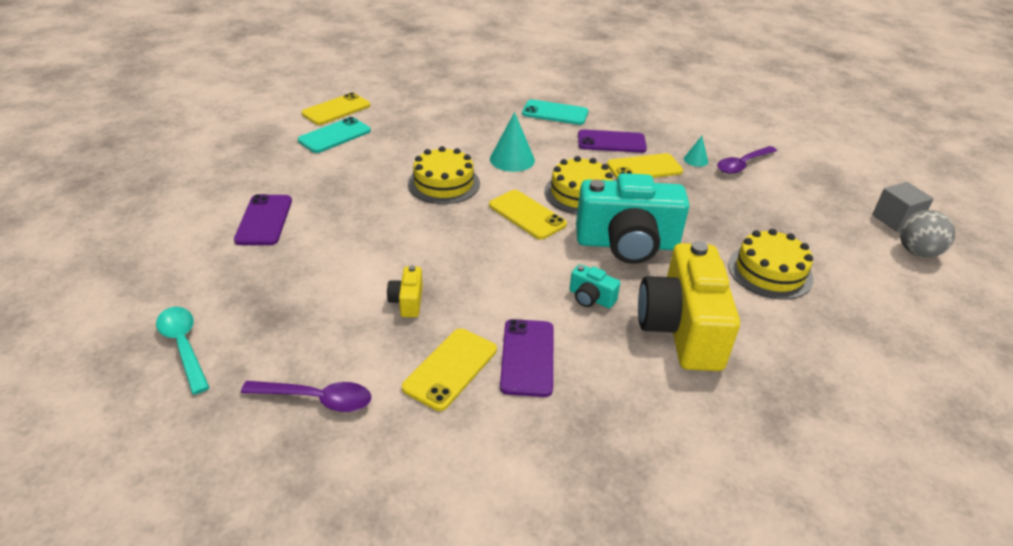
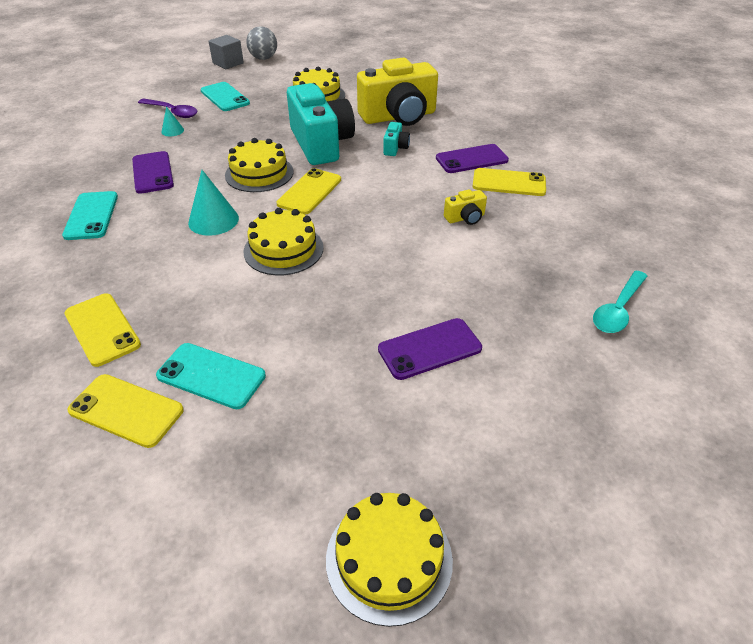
camera: 110 degrees left, 5 degrees up
(150, 164) = (389, 559): none -> yellow cake
(316, 399) = (587, 224): purple spoon -> none
(644, 168) = (198, 151): yellow phone -> yellow phone (102, 329)
(778, 201) = (224, 97): none -> turquoise phone

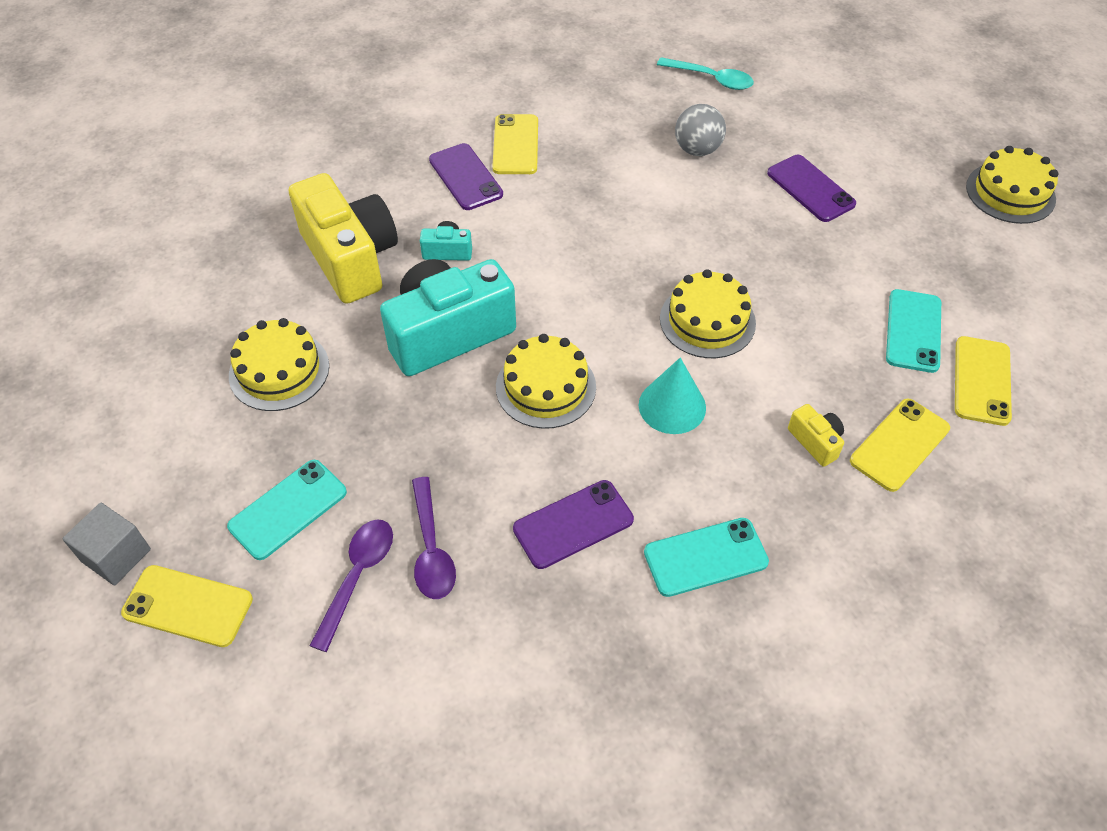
camera: 100 degrees left, 10 degrees up
(172, 131) = (431, 548): turquoise cone -> purple spoon
(263, 58) = (95, 495): grey ball -> grey ball (697, 150)
(310, 192) = (579, 321): yellow phone -> yellow phone (188, 606)
(465, 218) = (598, 176): yellow camera -> yellow camera (815, 442)

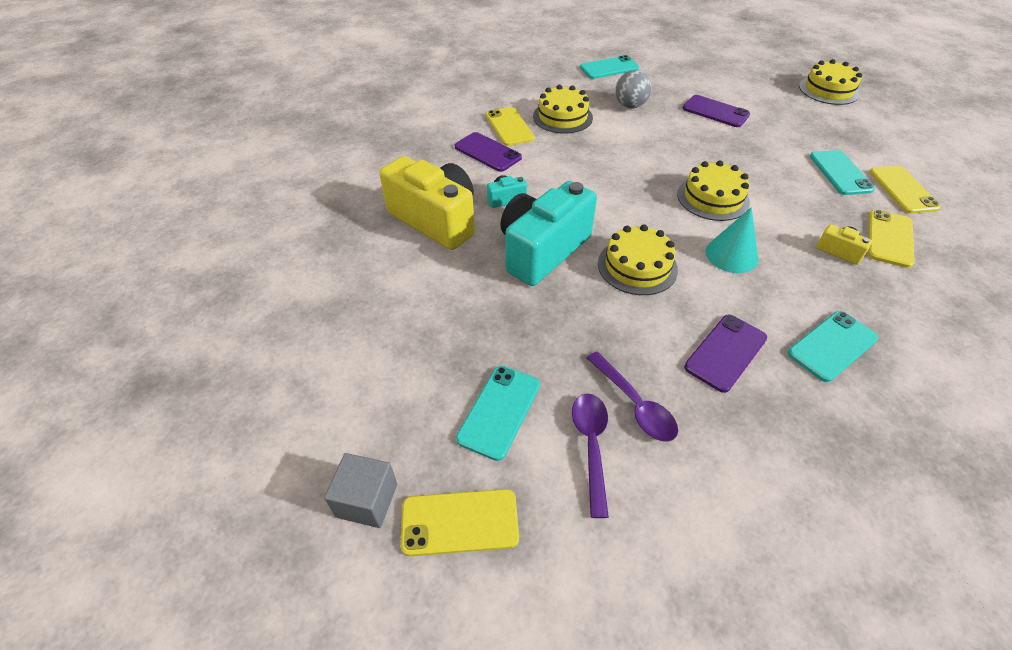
camera: 20 degrees left, 5 degrees down
(279, 370) = (427, 310): yellow cake -> yellow cake (562, 117)
(711, 79) = (609, 68): turquoise spoon -> turquoise phone

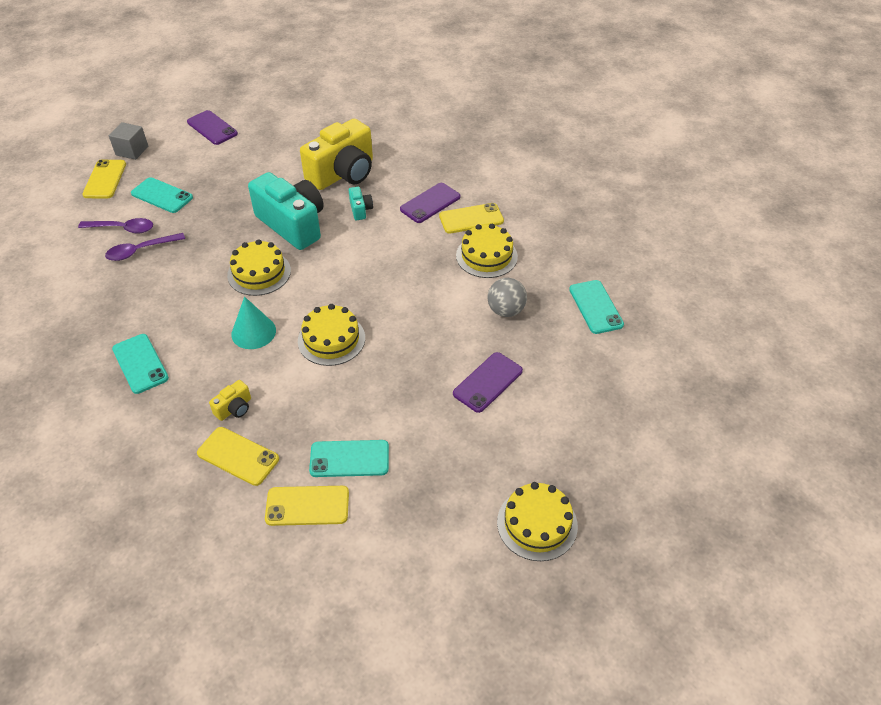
camera: 95 degrees right, 0 degrees up
(726, 352) = (160, 302): purple phone -> purple phone (212, 128)

